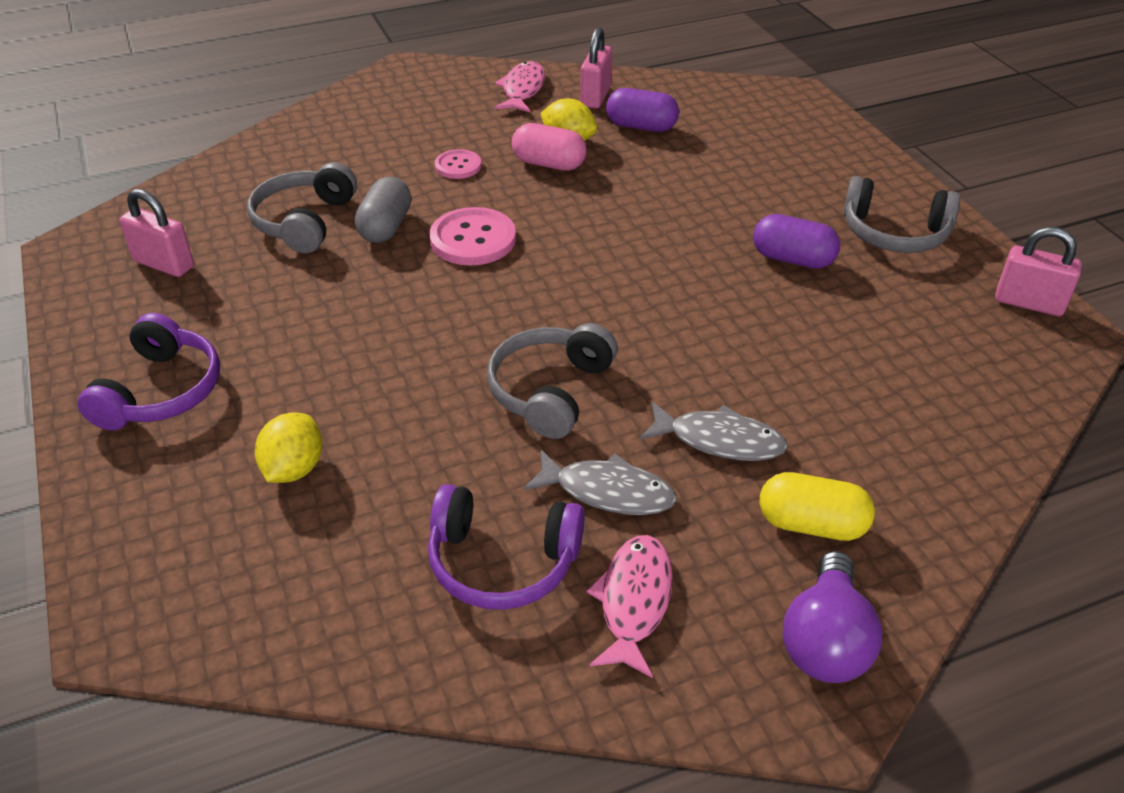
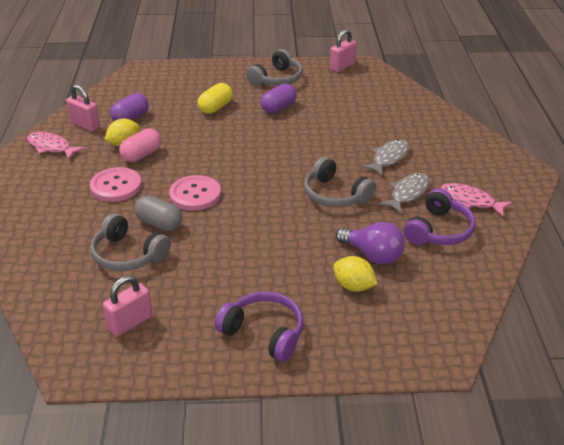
camera: 70 degrees left, 5 degrees down
(458, 166) = (116, 186): pink button -> pink button, size x1.69
(811, 524) = (444, 150): yellow capsule -> yellow capsule (215, 107)
(825, 641) = (500, 163): purple light bulb -> purple light bulb (372, 255)

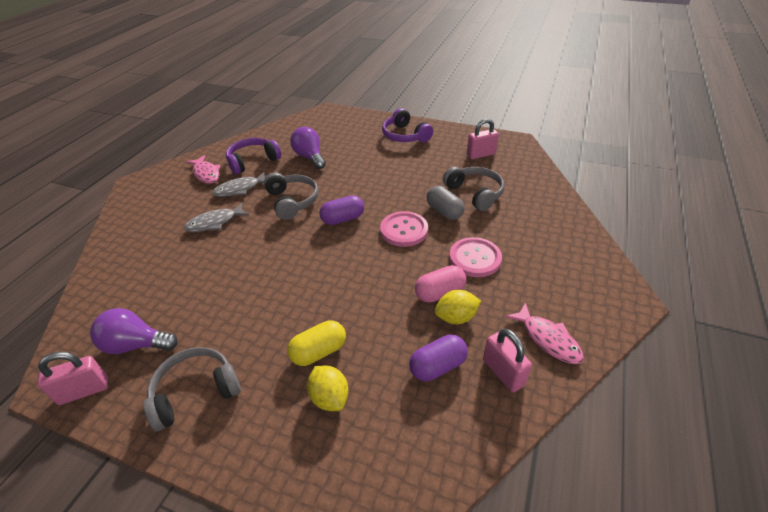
camera: 155 degrees left, 5 degrees up
(278, 108) = (246, 325): purple capsule -> purple capsule (343, 219)
(340, 85) = (136, 344): none -> purple light bulb
(353, 286) = (338, 145): yellow lemon -> yellow lemon (329, 397)

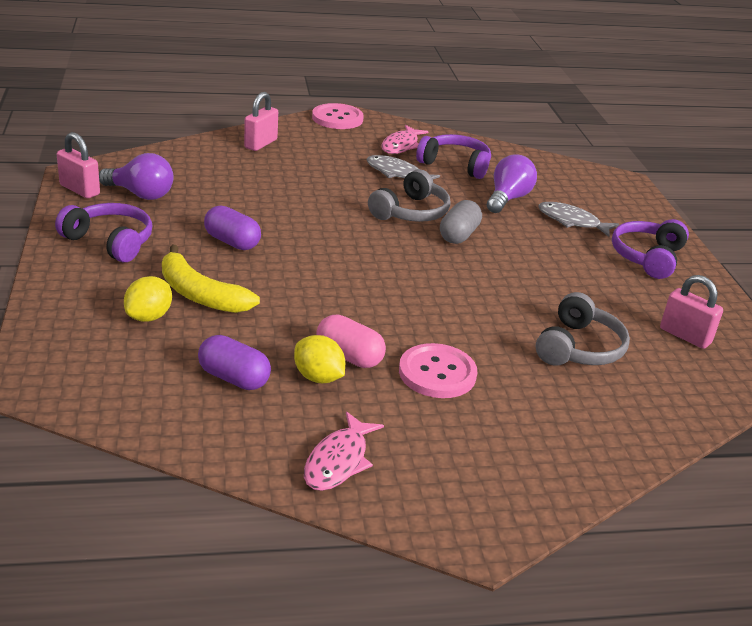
camera: 55 degrees right, 10 degrees down
(136, 344) = (141, 194): purple light bulb -> purple light bulb turned 135 degrees clockwise
(195, 392) = (110, 241): grey headphones -> purple headphones
(214, 223) = (328, 177): grey fish -> grey fish (572, 221)
(319, 351) = (200, 294): yellow capsule -> yellow banana
(343, 219) = (414, 254): purple capsule -> purple capsule (232, 242)
(404, 230) = (438, 304): pink button -> pink button (337, 118)
(444, 211) = (508, 328): grey capsule -> grey capsule (458, 235)
(503, 372) = (258, 430): pink padlock -> pink padlock (261, 144)

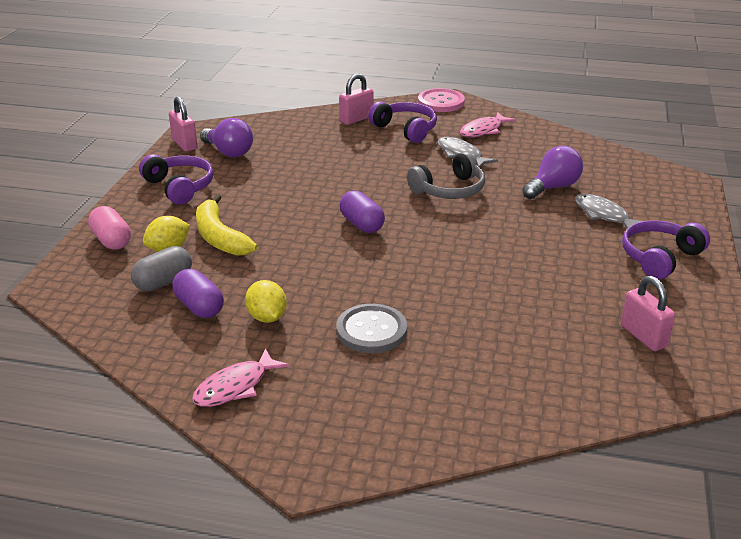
camera: 25 degrees right, 0 degrees up
(232, 242) = (274, 198): purple capsule -> purple capsule (362, 224)
(349, 356) = (305, 304): pink capsule -> pink capsule (111, 240)
(437, 373) = (371, 330): pink button -> grey button
(455, 165) = (523, 152): purple headphones -> purple headphones (405, 129)
(458, 235) = (480, 215): grey capsule -> grey capsule (163, 282)
(579, 348) = (523, 330): grey headphones -> none

